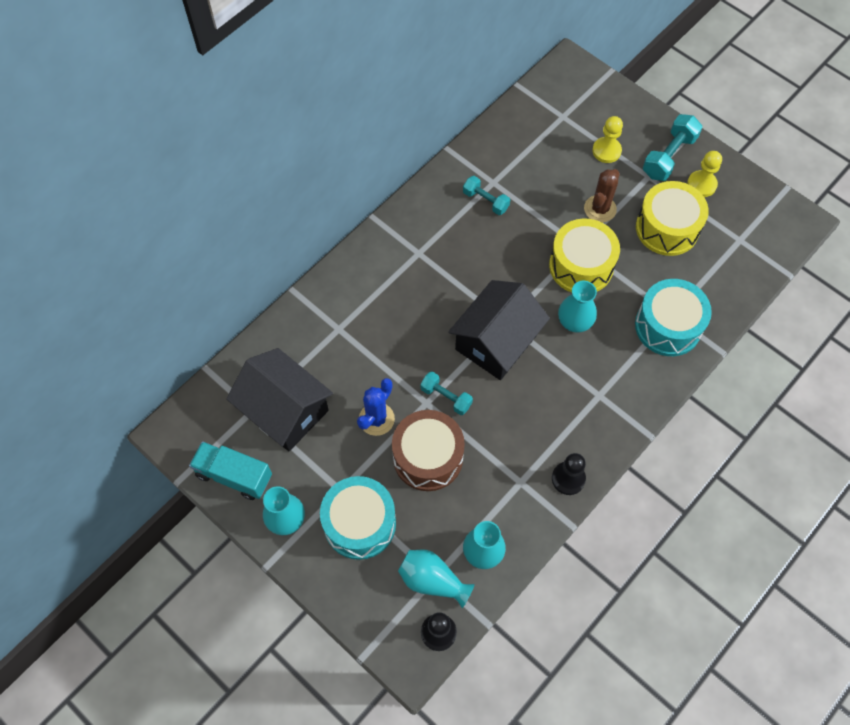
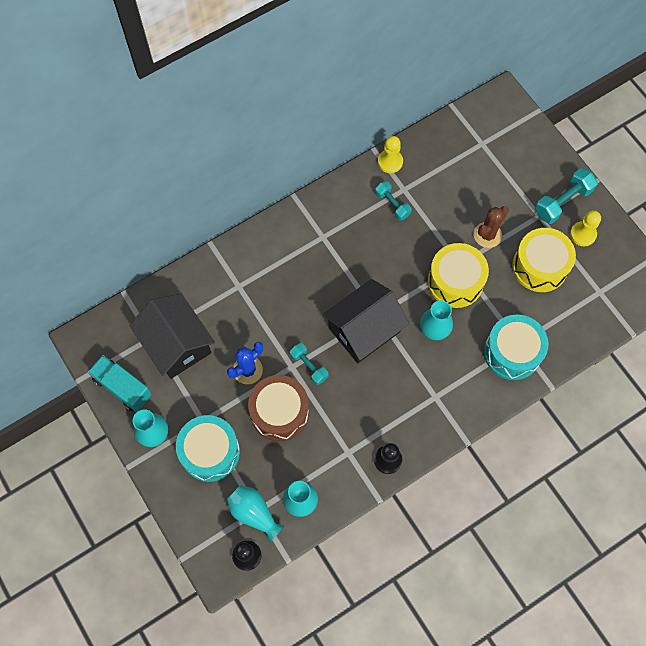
camera: 15 degrees right, 5 degrees up
(606, 151) = (510, 184): yellow pawn -> yellow pawn (390, 162)

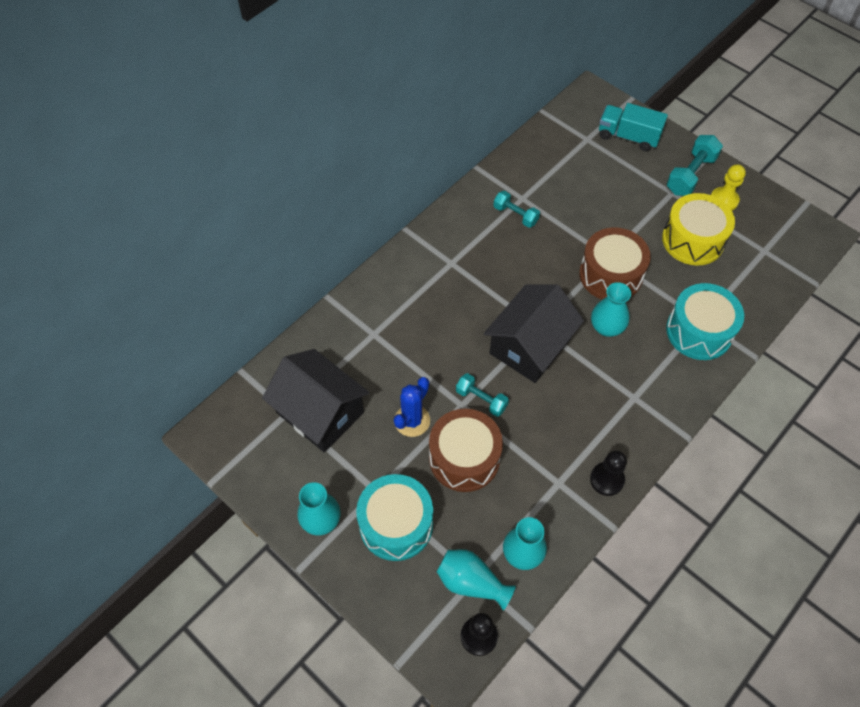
camera: 15 degrees left, 10 degrees down
(122, 387) = (268, 476): turquoise truck -> turquoise truck (628, 137)
(390, 162) = (498, 175): yellow pawn -> none
(455, 281) = (610, 275): yellow drum -> brown drum
(487, 235) = (626, 222): brown cactus -> none

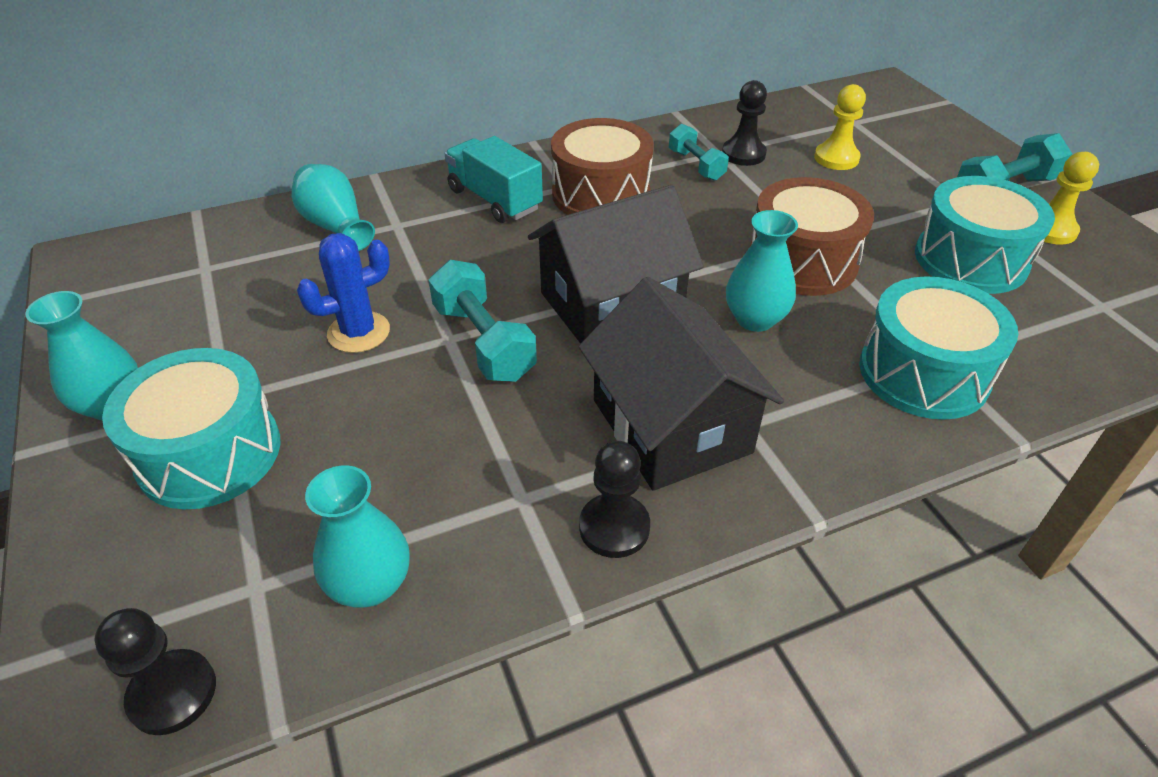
camera: 25 degrees right, 15 degrees down
(320, 412) = (245, 282): black house -> black house (671, 426)
(464, 458) = (393, 405): brown drum -> brown drum (601, 194)
(471, 582) = (244, 592): turquoise vase -> turquoise vase (336, 226)
(481, 399) = (483, 342): turquoise dumbbell -> turquoise dumbbell, size x1.55
(537, 194) = (743, 154): none -> black pawn
(591, 179) = (836, 158): none -> yellow pawn
(628, 137) = (920, 133): turquoise truck -> turquoise truck (495, 200)
(693, 240) = (970, 259): yellow drum -> turquoise drum

